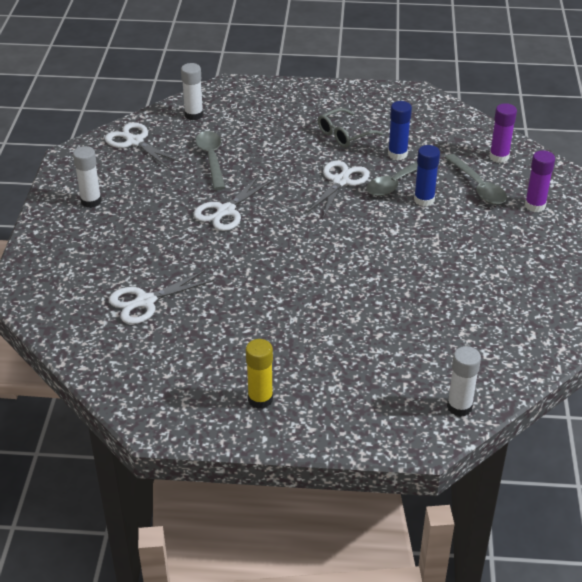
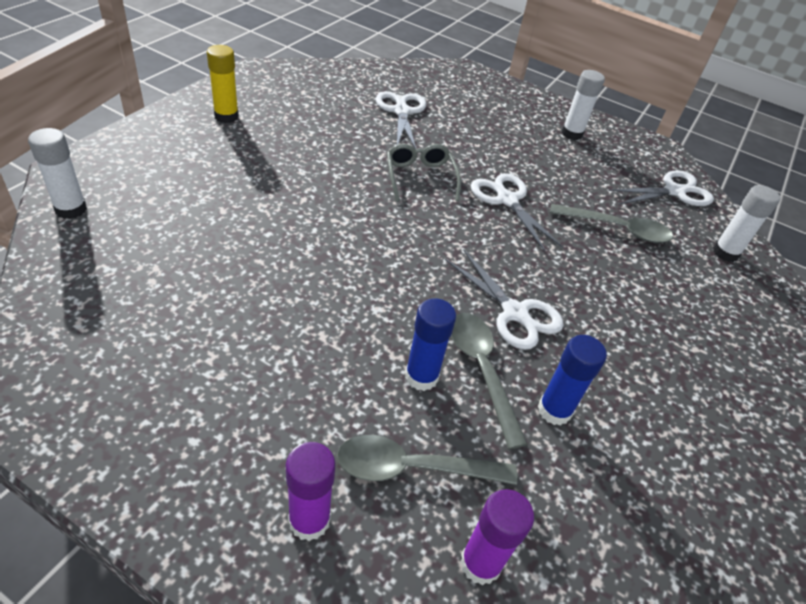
camera: 110 degrees right, 5 degrees up
(344, 134) = (634, 375): grey glasses -> grey glasses (420, 178)

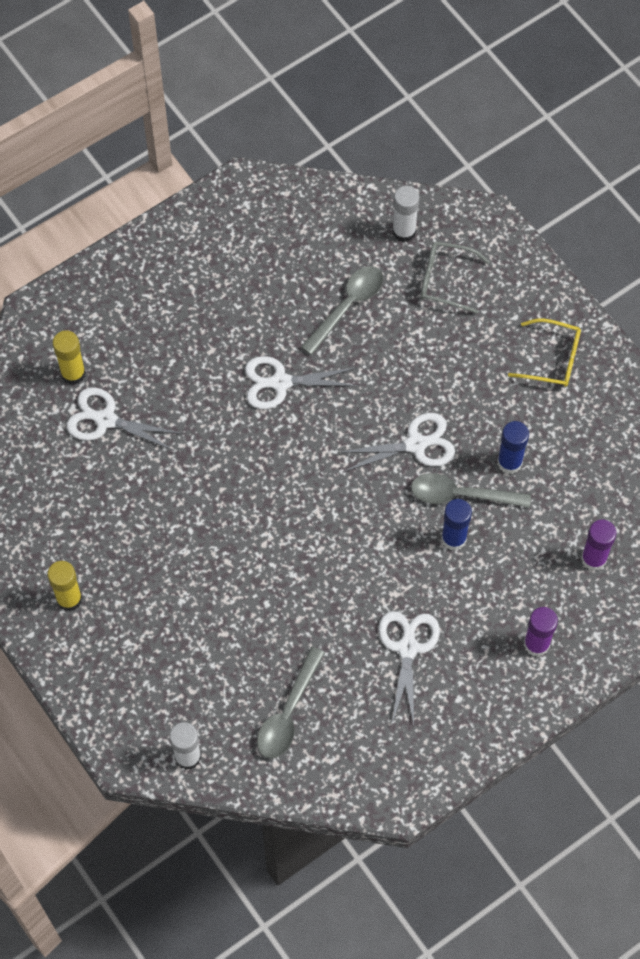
camera: 60 degrees left, 20 degrees up
(413, 468) = (522, 572): grey spoon -> grey spoon (288, 712)
(420, 178) = (225, 447): grey glasses -> grey glasses (446, 280)
(430, 91) = (73, 373): none -> yellow glue stick
(572, 134) = (194, 262): white glue stick -> none
(674, 191) = (313, 219): white scissors -> white scissors (407, 648)
(716, 420) = (552, 359): none -> yellow glasses

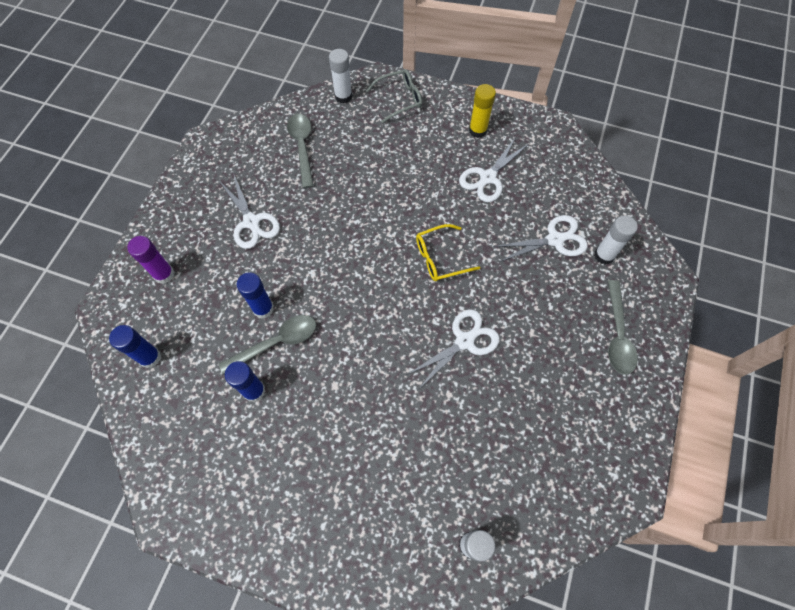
camera: 145 degrees right, 0 degrees up
(73, 373) = (604, 255): yellow glue stick -> white glue stick
(347, 306) = (464, 438): grey spoon -> grey spoon (617, 334)
(416, 444) = (334, 359): white scissors -> white scissors (488, 177)
(446, 280) = (403, 520): grey glasses -> grey glasses (399, 99)
(552, 359) = (268, 506): yellow glasses -> yellow glasses (440, 258)
(593, 558) = (150, 357): purple glue stick -> blue glue stick

